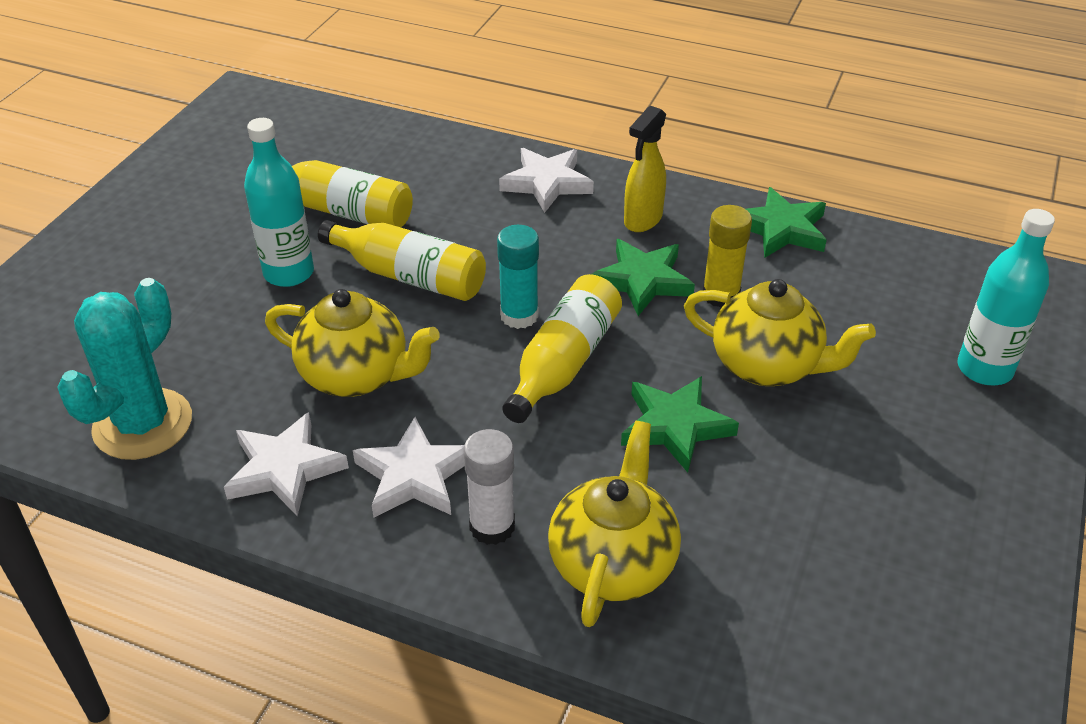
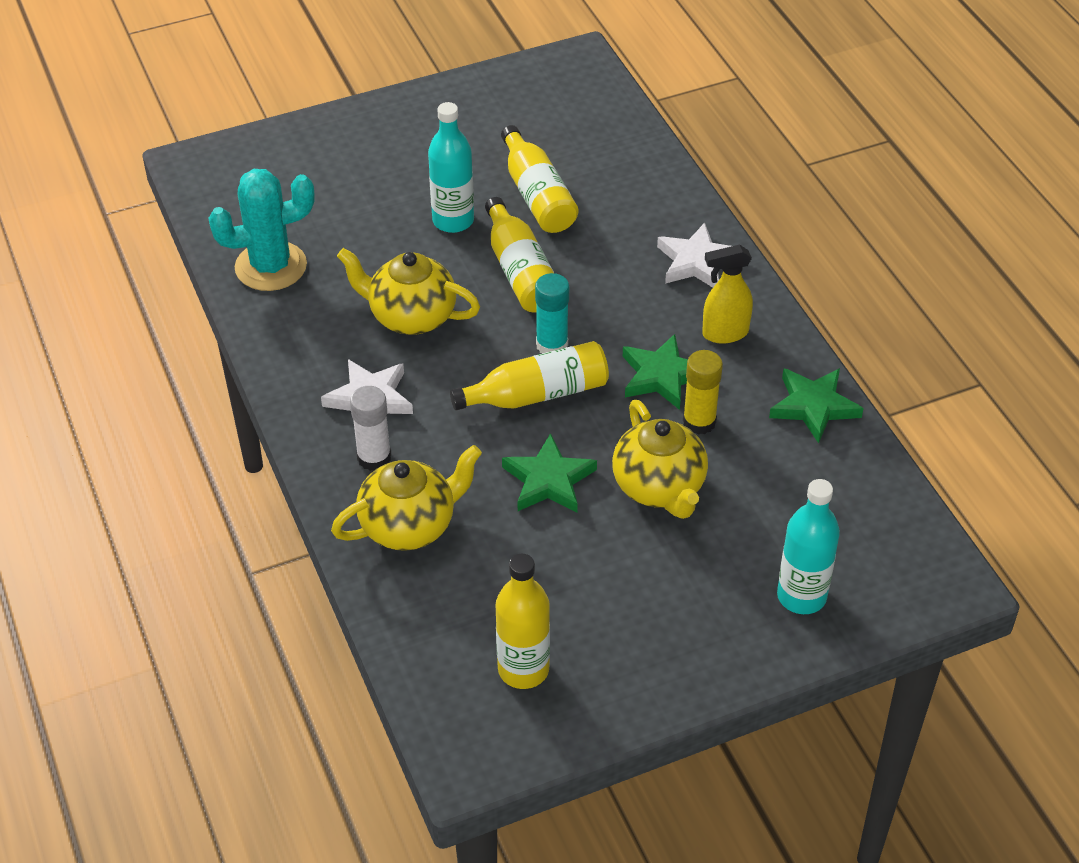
camera: 45 degrees right, 5 degrees up
(284, 469) = (310, 345): white star -> none
(356, 375) = (411, 316): yellow teapot -> yellow teapot turned 135 degrees clockwise
(896, 609) = (523, 669): none -> yellow bottle

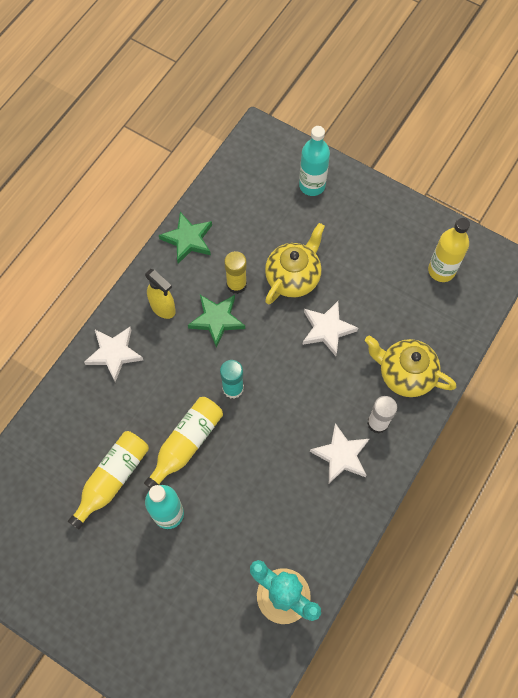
camera: 125 degrees left, 20 degrees up
(411, 316) = (265, 479): yellow teapot -> none
(537, 394) = (274, 372): yellow bottle -> none
(549, 480) = (327, 329): green star -> white star

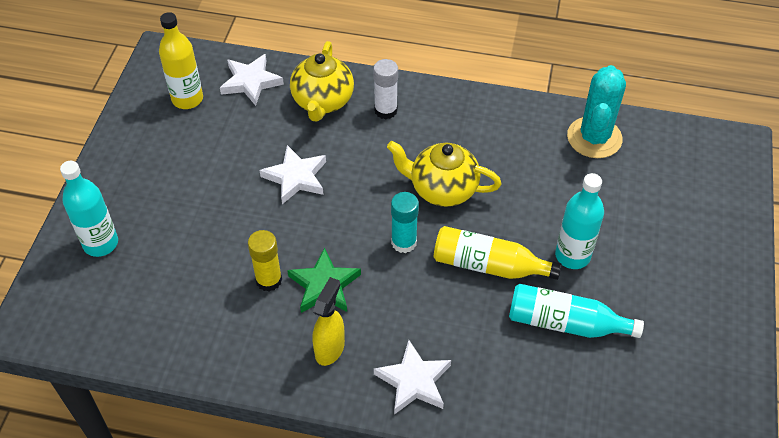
camera: 110 degrees left, 15 degrees down
(112, 479) = (565, 323): yellow bottle -> turquoise bottle
(188, 239) = (220, 355): green star -> none
(293, 277) = (240, 226): yellow teapot -> yellow teapot (442, 189)
(341, 455) = (434, 130): white star -> white star (251, 82)

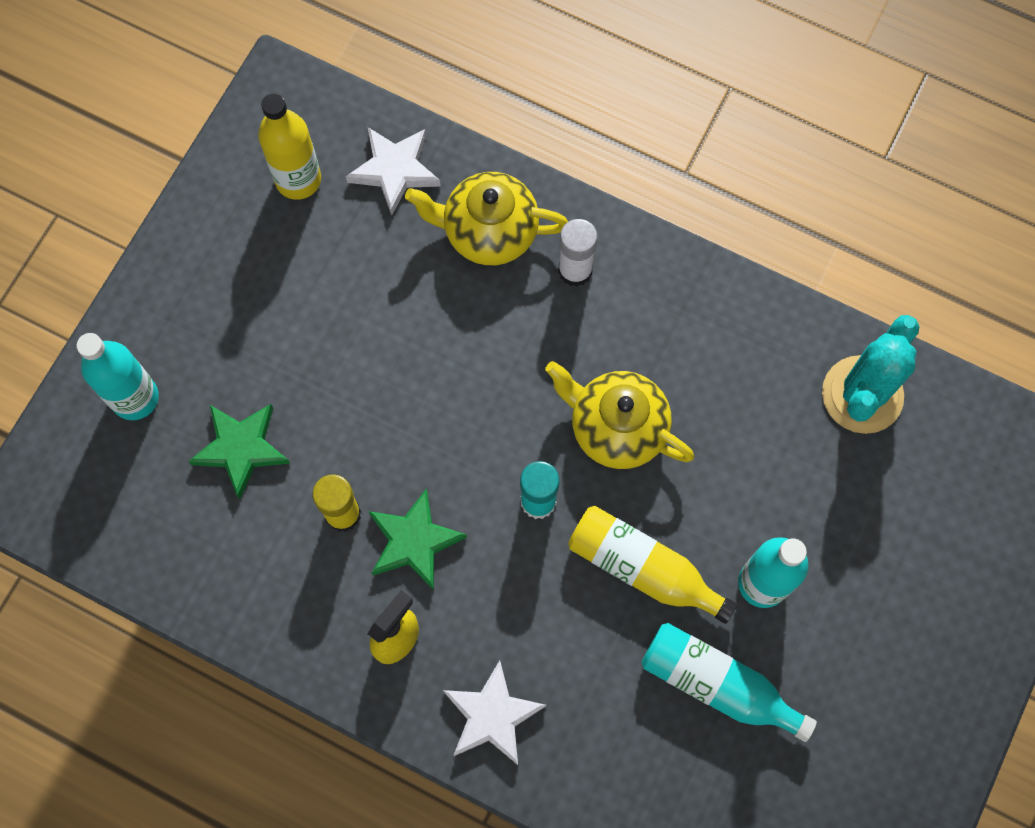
camera: 15 degrees right, 20 degrees up
(185, 257) = (241, 448): none -> green star
(296, 177) = (418, 356): white star -> none
(322, 101) = (489, 232): yellow teapot -> yellow teapot turned 75 degrees clockwise

